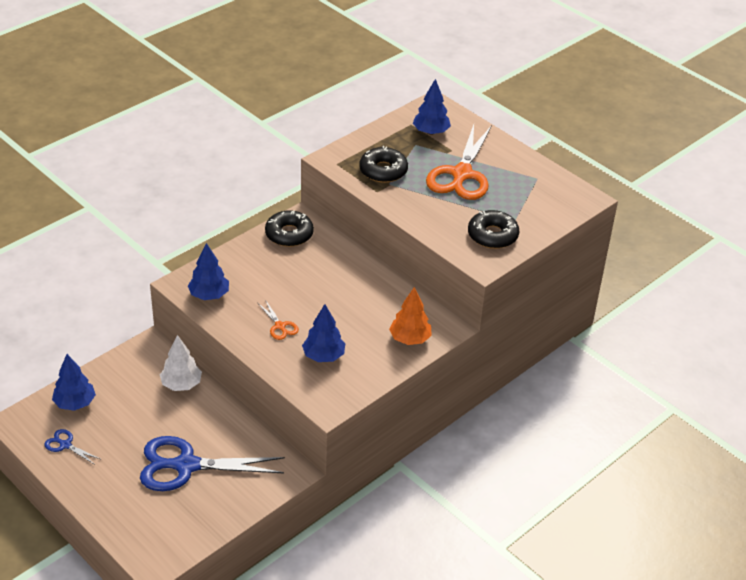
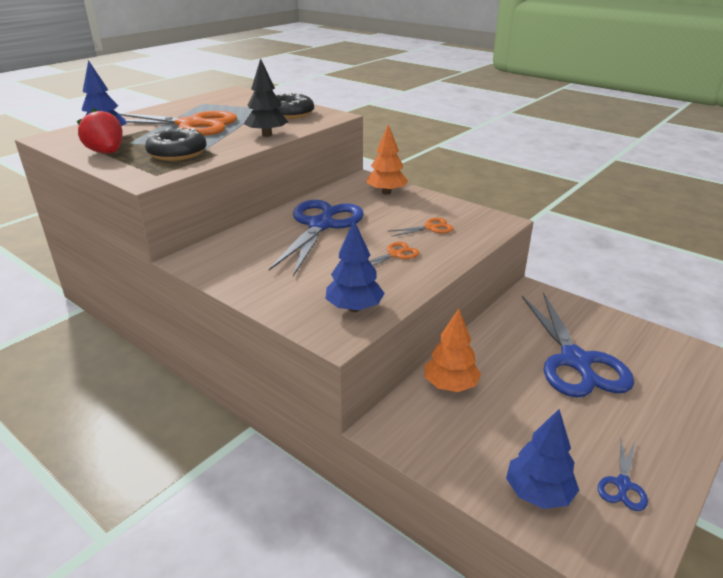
camera: 95 degrees left, 10 degrees down
(181, 384) = (450, 385): white tree -> orange tree
(289, 234) = (222, 263): black donut -> none
(323, 356) = (430, 228): blue tree -> orange scissors
(343, 289) = (321, 225): none -> blue scissors
(390, 136) = (107, 153): none -> red strawberry
(424, 219) = (267, 135): none -> black tree

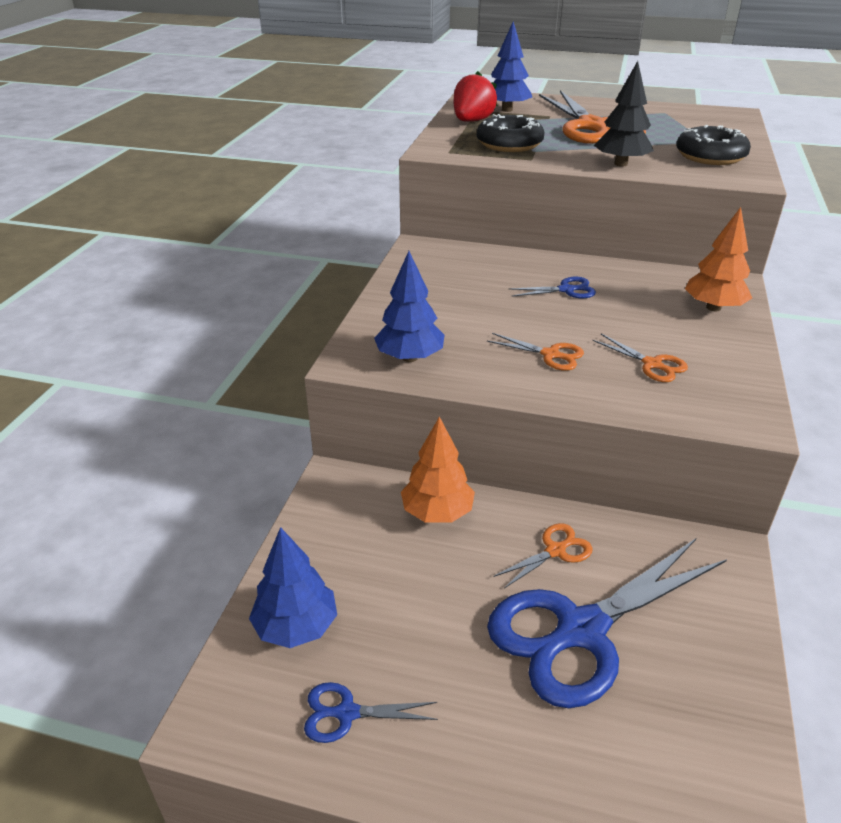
camera: 65 degrees right, 5 degrees up
(321, 225) = (566, 290): blue scissors -> blue scissors, size x0.43
(509, 348) = (555, 551): none -> orange scissors

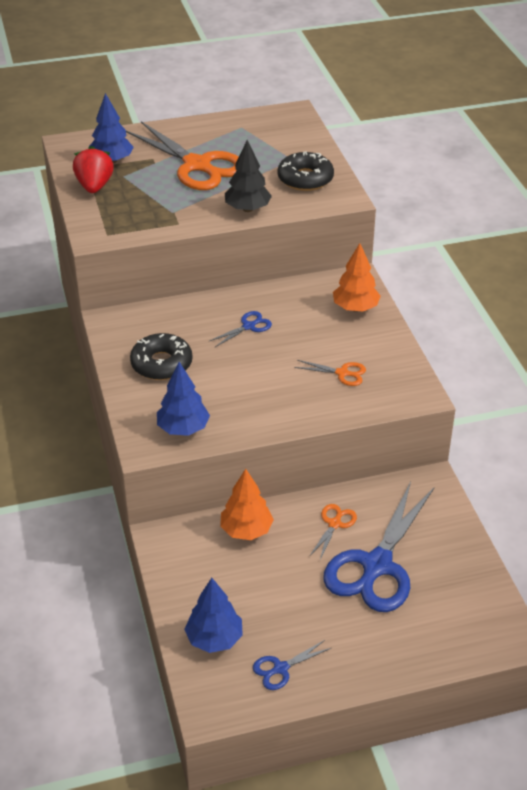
camera: 30 degrees left, 5 degrees up
(509, 144) = (148, 209): black donut -> black donut (161, 364)
(550, 355) = (274, 390): orange scissors -> none

